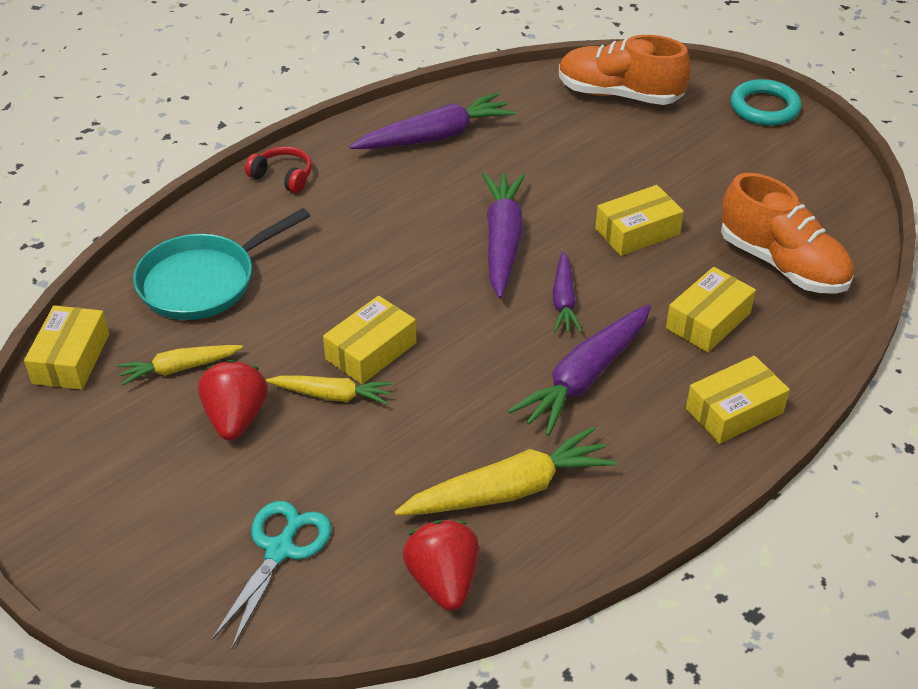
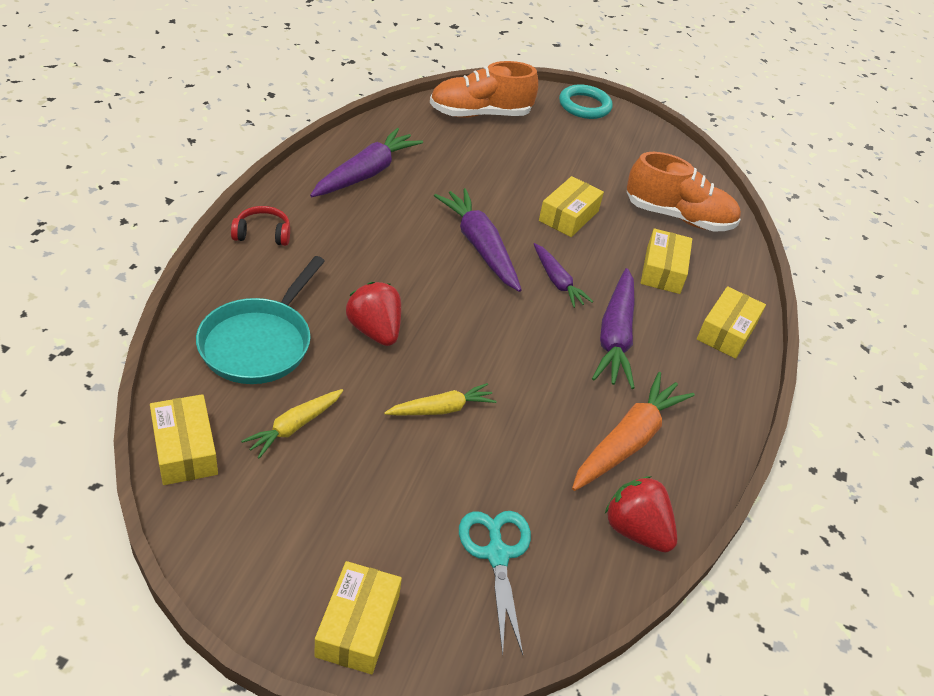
camera: 35 degrees left, 0 degrees up
(236, 418) = (377, 454): red strawberry -> red strawberry (375, 331)
(371, 351) = (445, 362): yellow box -> yellow box (358, 626)
(509, 490) = (628, 441): yellow carrot -> orange carrot

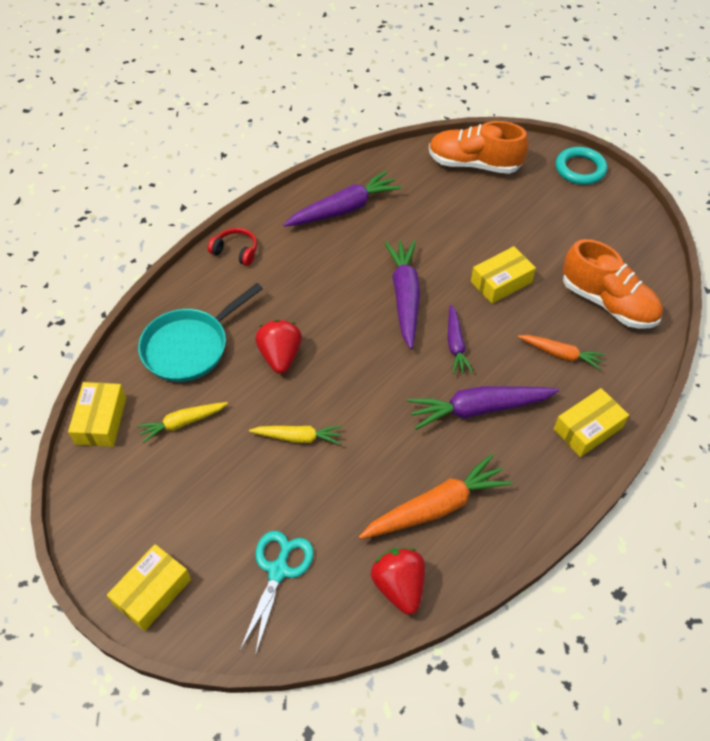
camera: 30 degrees right, 10 degrees up
(615, 337) = (478, 409): purple carrot -> purple carrot turned 45 degrees clockwise
(663, 270) = (560, 354): yellow box -> orange carrot

